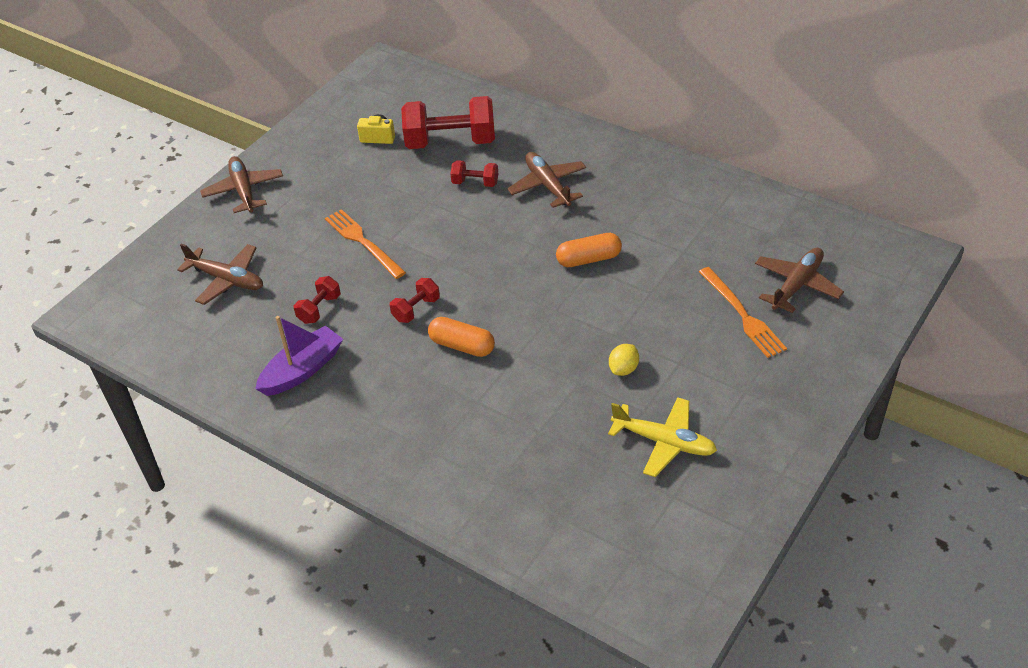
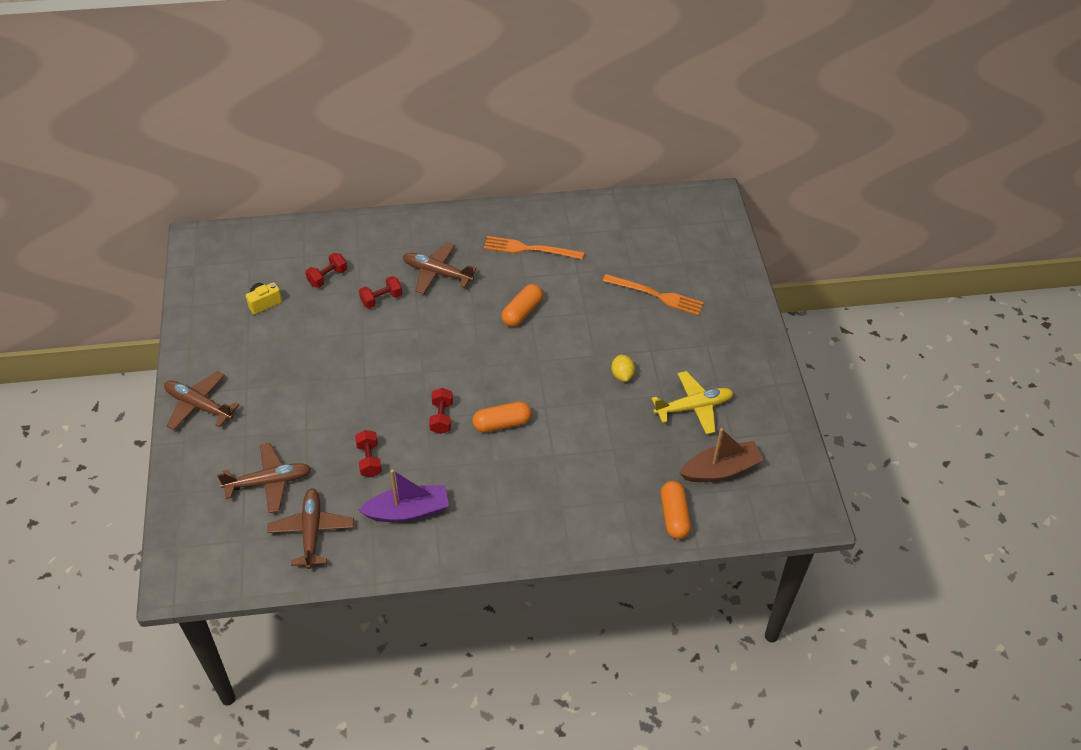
camera: 45 degrees left, 5 degrees up
(302, 370) = (408, 511): purple boat -> purple boat turned 75 degrees clockwise
(363, 242) = (346, 391): orange fork -> orange fork (530, 249)
(450, 142) = (327, 277): red dumbbell -> red dumbbell, size x0.48
(529, 531) = (674, 516): none -> orange capsule
(626, 519) = (720, 470): none -> brown boat
(796, 285) = (668, 256): brown plane -> brown plane (312, 531)

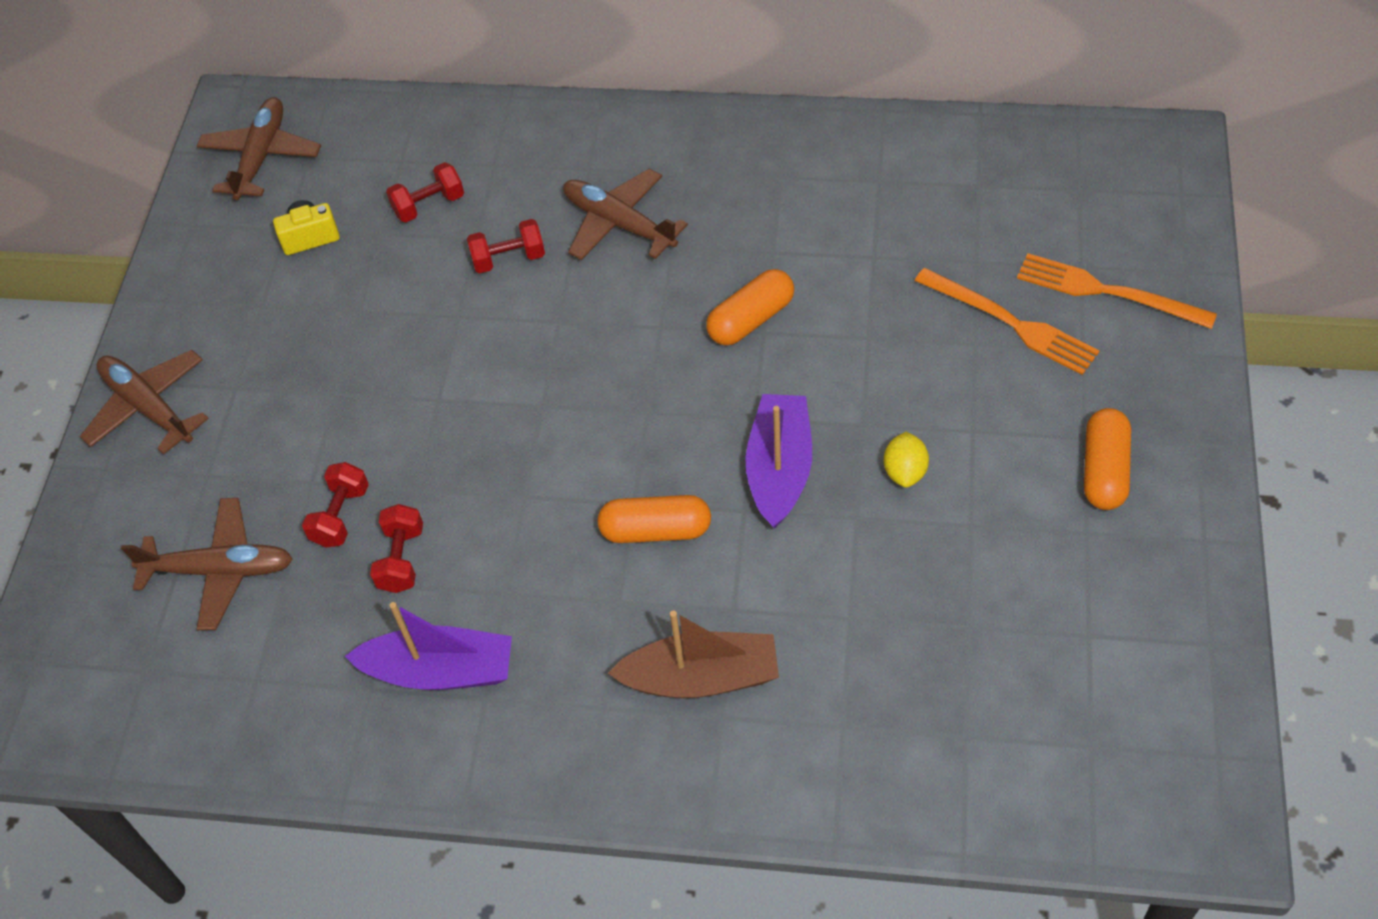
camera: 20 degrees right, 5 degrees up
(312, 531) = (264, 678): brown plane -> brown plane (261, 157)
(441, 417) = (551, 499): red dumbbell -> red dumbbell (341, 516)
(530, 249) = (797, 200): orange fork -> orange fork (1107, 292)
(558, 384) = (779, 469): none -> purple boat
(674, 516) = (932, 777): orange capsule -> orange capsule (1104, 470)
(693, 407) = (1027, 560): yellow plane -> none
(720, 470) = (1048, 698): brown boat -> brown boat (701, 677)

